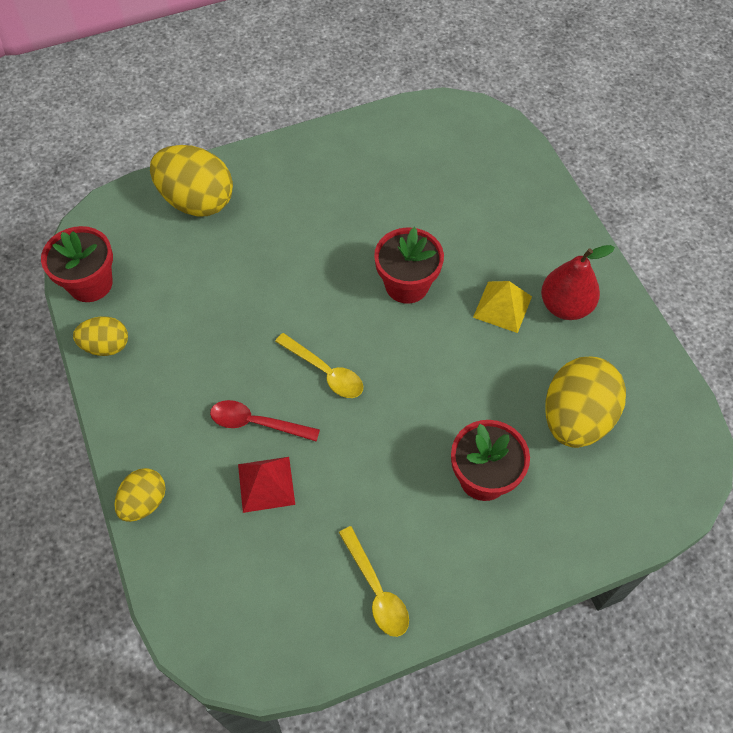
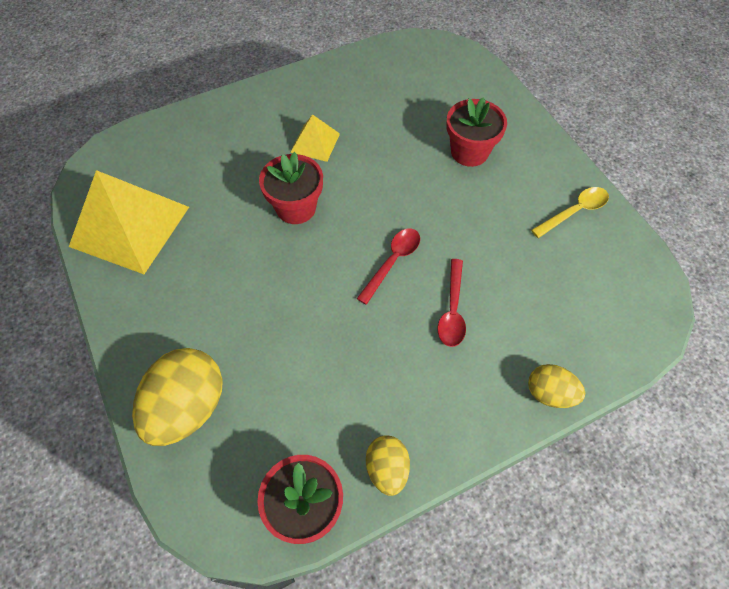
camera: 95 degrees left, 0 degrees up
(266, 484) = (508, 295): red pyramid -> none
(325, 372) = (393, 262): yellow spoon -> red spoon
(395, 148) = (130, 226): none -> yellow pyramid
(565, 306) = (312, 105): red pear -> none
(576, 418) = (411, 101): yellow egg -> none

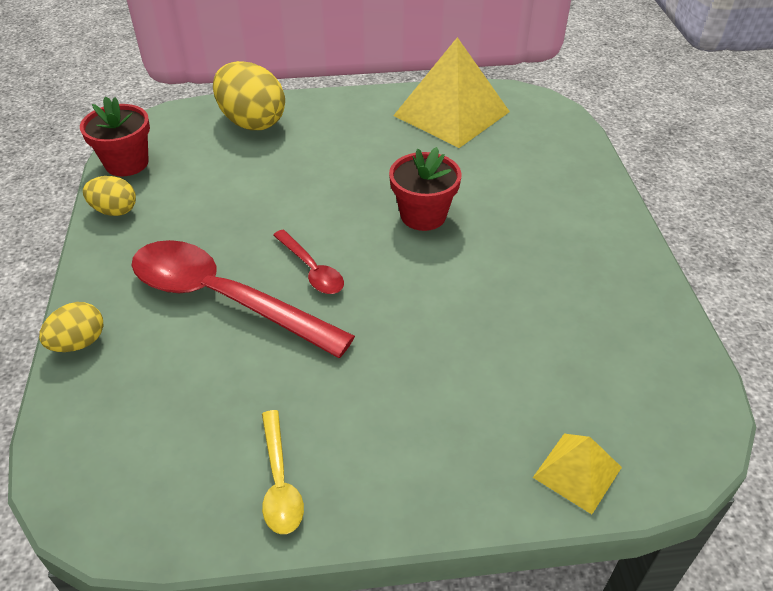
camera: 110 degrees right, 15 degrees down
(315, 143) = (516, 250): yellow pyramid -> yellow pyramid (577, 472)
(452, 310) = (223, 298): red spoon -> red spoon, size x2.11
(469, 152) = (443, 398): red flower pot -> none

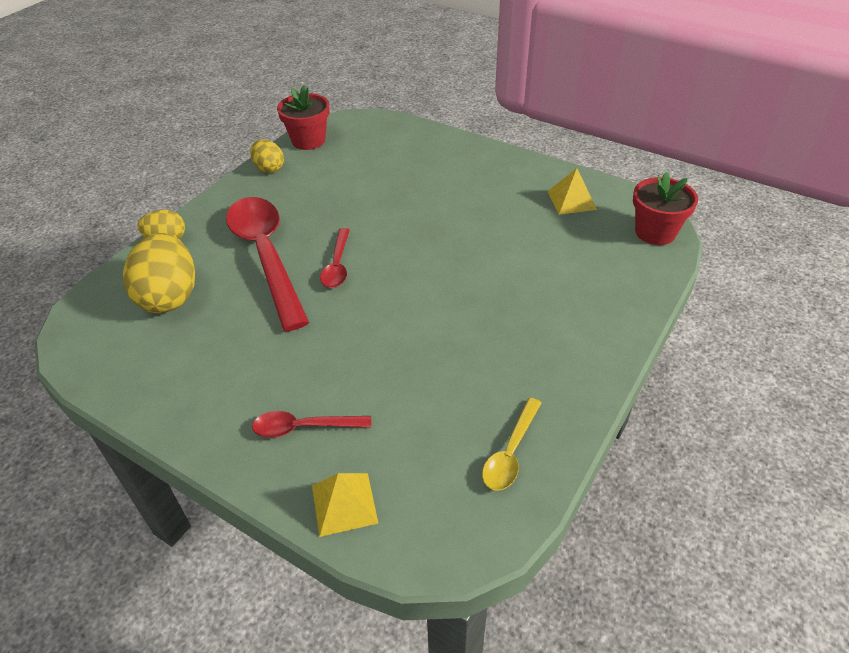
camera: 40 degrees right, 0 degrees up
(252, 122) = (415, 145): yellow egg -> yellow egg (169, 296)
(279, 482) = (171, 384): yellow spoon -> yellow spoon (510, 453)
(423, 215) = (455, 267): red flower pot -> red flower pot (655, 232)
(451, 113) = (571, 200): yellow pyramid -> yellow pyramid, size x0.49
(463, 433) = (303, 427): none -> red spoon

